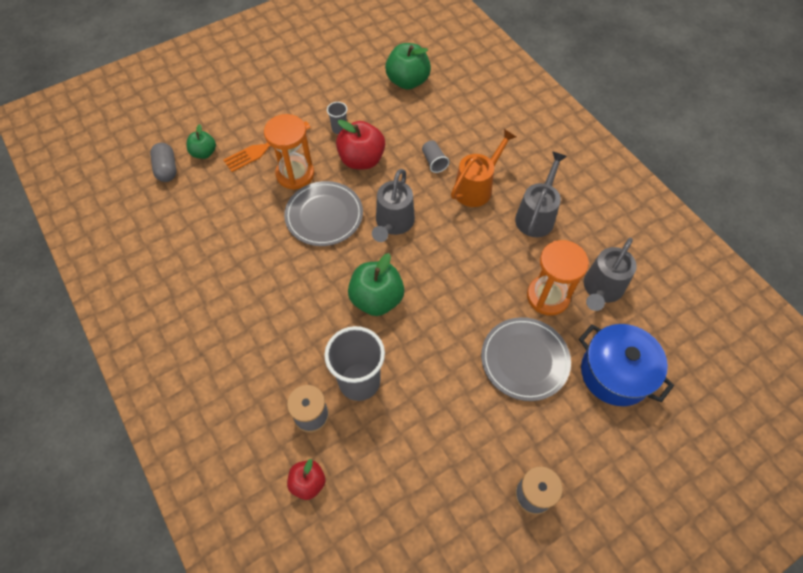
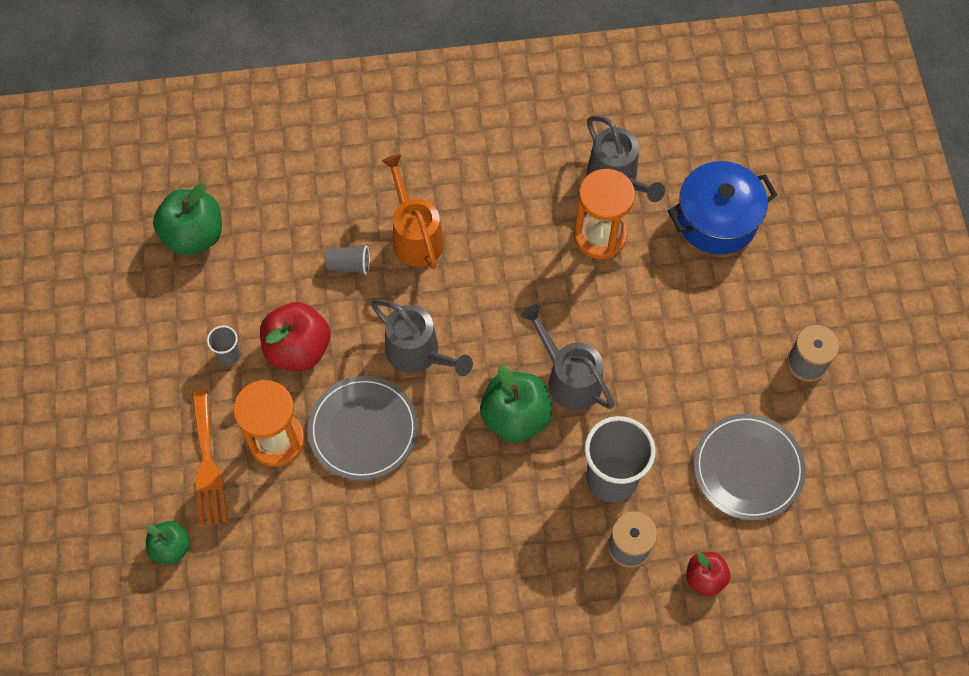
camera: 65 degrees left, 5 degrees up
(167, 169) = (172, 608): grey capsule -> none
(524, 360) = (663, 298): grey plate -> grey plate (748, 468)
(536, 215) = (489, 192): grey watering can -> grey watering can (568, 378)

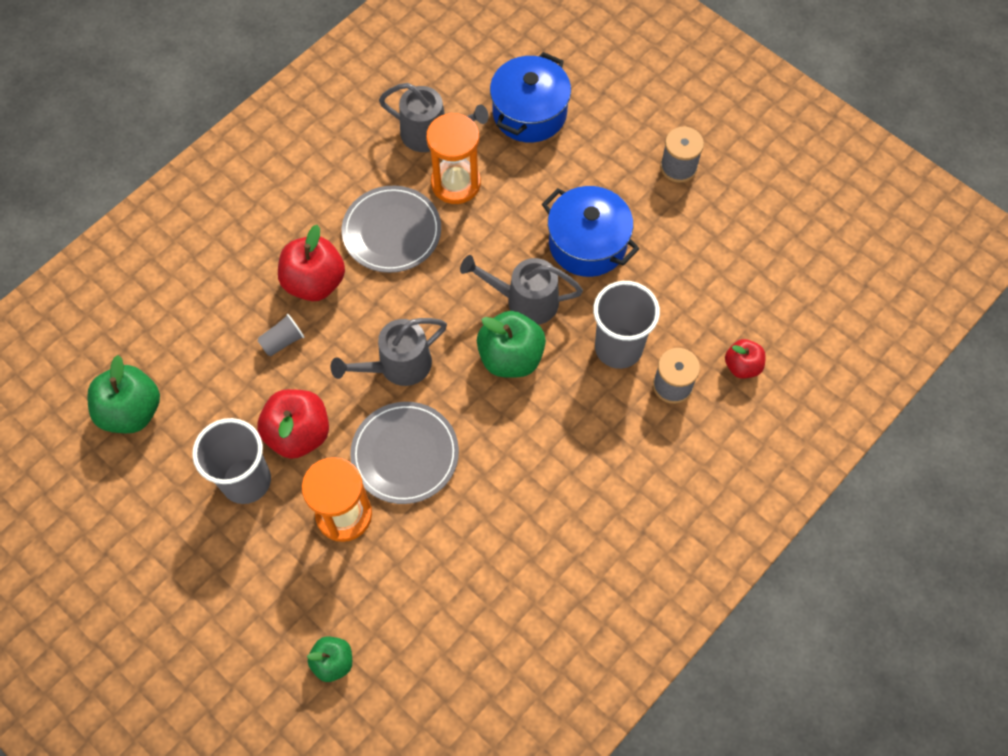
camera: 40 degrees left, 0 degrees up
(207, 464) = (304, 576): orange fork -> none
(229, 355) = (246, 481): grey cup -> grey cup, size x2.15
(415, 235) = (314, 282): orange watering can -> red apple
(419, 354) = (397, 366): grey watering can -> grey watering can turned 150 degrees clockwise
(665, 370) = (587, 244): none -> blue pot
(748, 468) = (704, 269): grey plate -> grey plate (392, 231)

